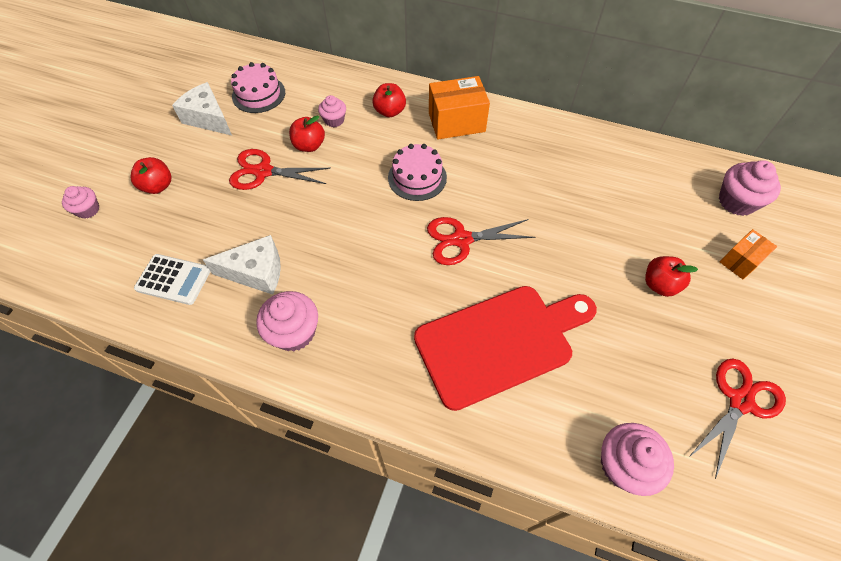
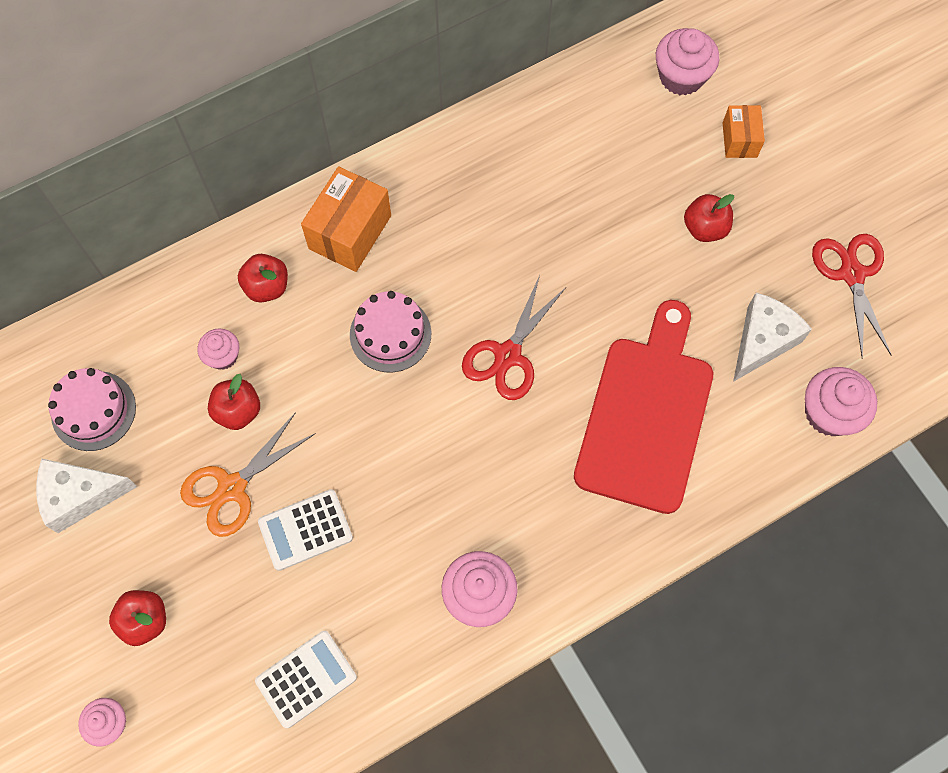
camera: 50 degrees left, 10 degrees up
(256, 272) = (372, 586): white cheese -> white cheese (762, 341)
(263, 171) = (232, 488): red scissors -> orange scissors
(265, 218) = (305, 530): none -> white calculator

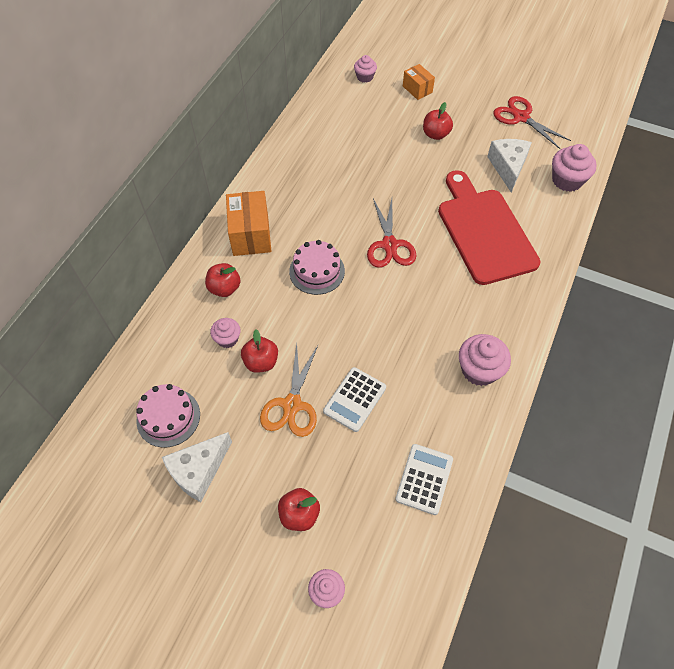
camera: 35 degrees left, 10 degrees down
(681, 77) = (365, 77): pink cupcake -> pink cupcake, size x0.60

